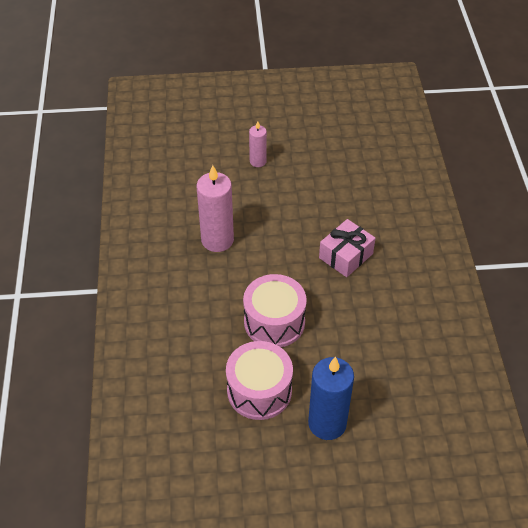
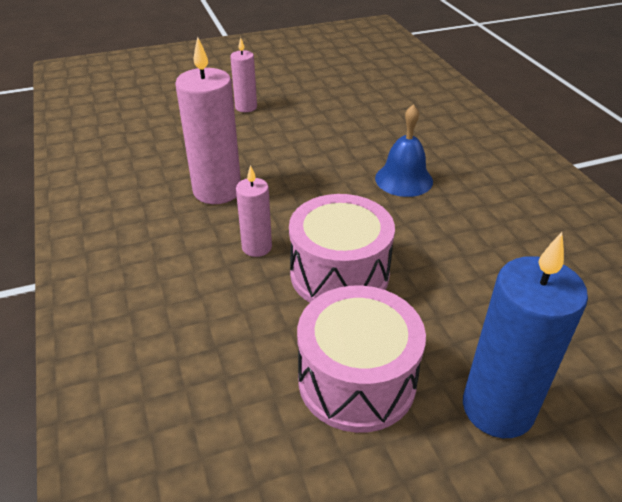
camera: 15 degrees left, 10 degrees down
(230, 291) = (257, 247): none -> pink candle
(346, 256) = (404, 179): pink gift -> blue bell

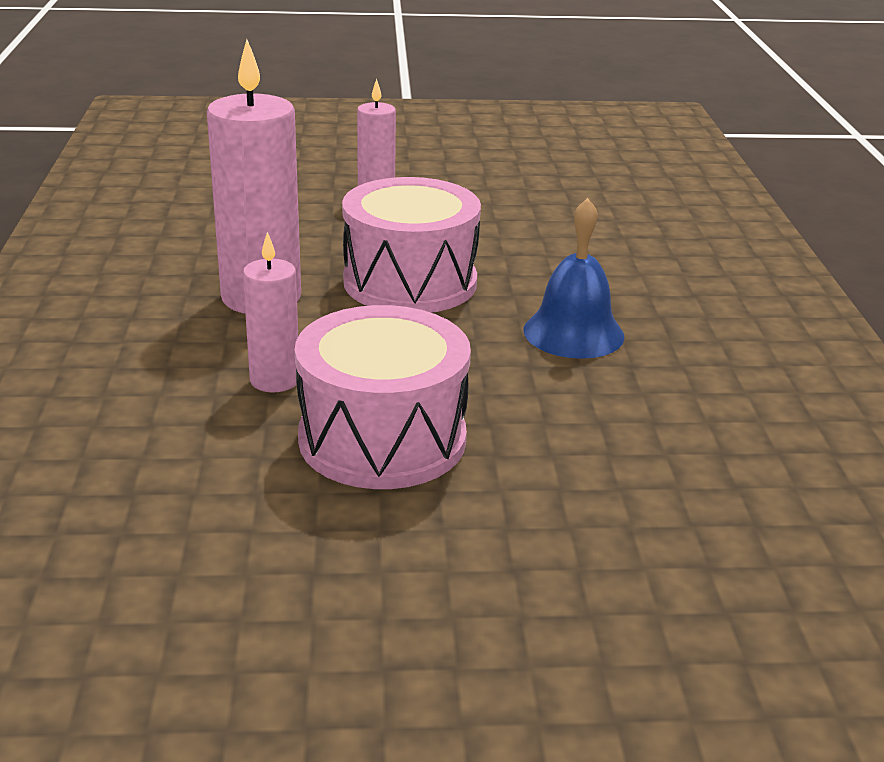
camera: 15 degrees right, 10 degrees down
(357, 380) = (318, 581): pink drum -> pink drum (410, 282)
(497, 408) = (526, 670): blue candle -> none

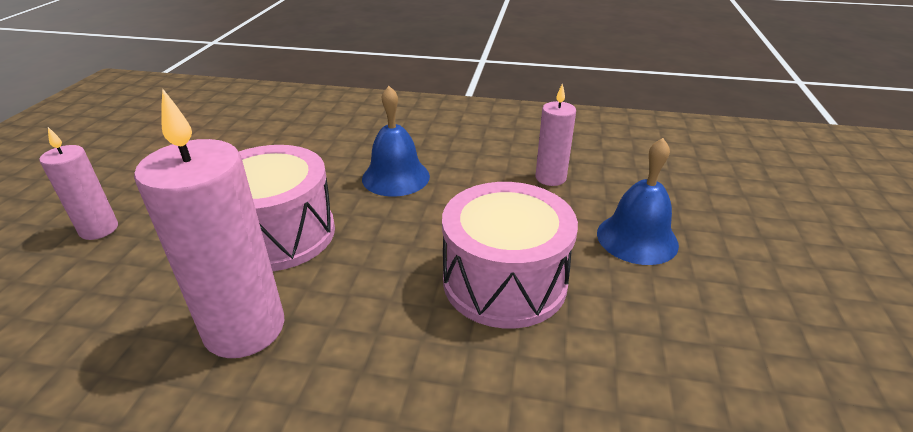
camera: 75 degrees left, 5 degrees up
(275, 380) = (402, 333): pink candle -> pink candle (550, 178)
(532, 557) = (637, 238): none -> blue bell

